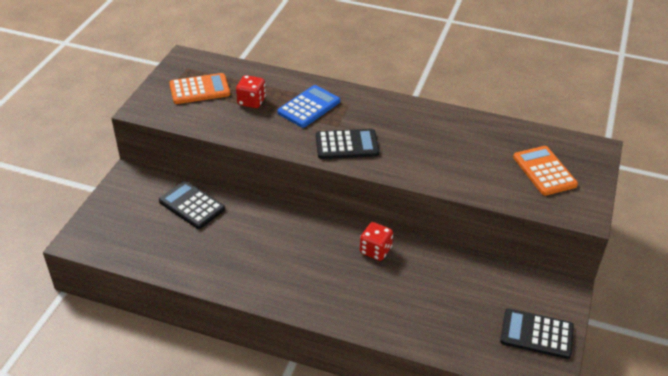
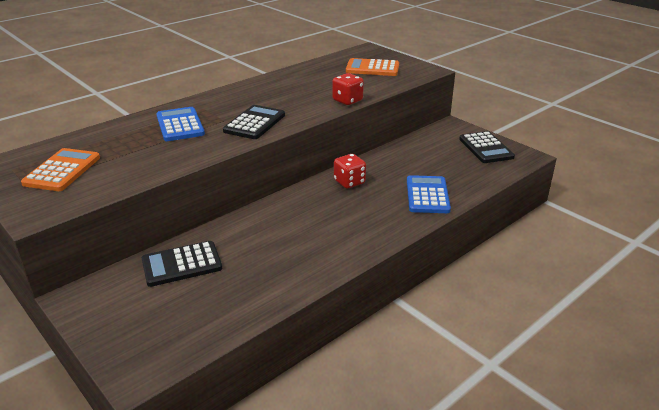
camera: 60 degrees left, 10 degrees down
(251, 101) = (128, 149): red dice -> red dice (347, 100)
(395, 315) = (427, 195): none -> blue calculator
(536, 334) = (486, 148): black calculator -> black calculator turned 60 degrees counterclockwise

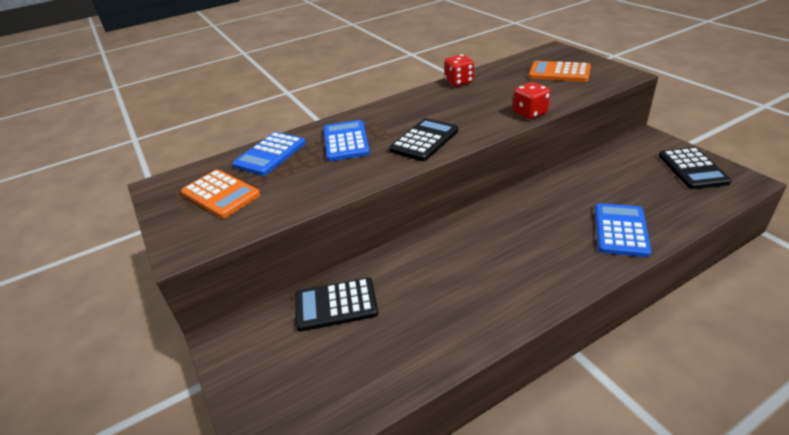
camera: 15 degrees right, 5 degrees up
(62, 170) = (221, 194): orange calculator -> orange calculator turned 105 degrees clockwise
(105, 137) = (270, 154): none -> blue calculator
(349, 182) = (527, 208): red dice -> red dice (459, 82)

